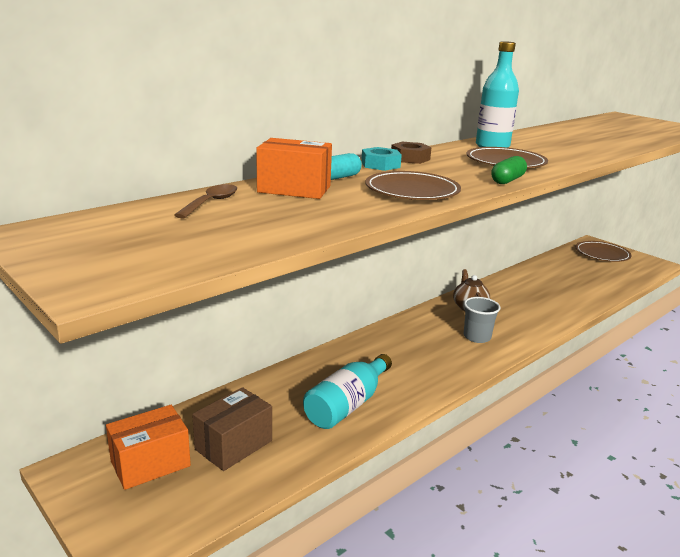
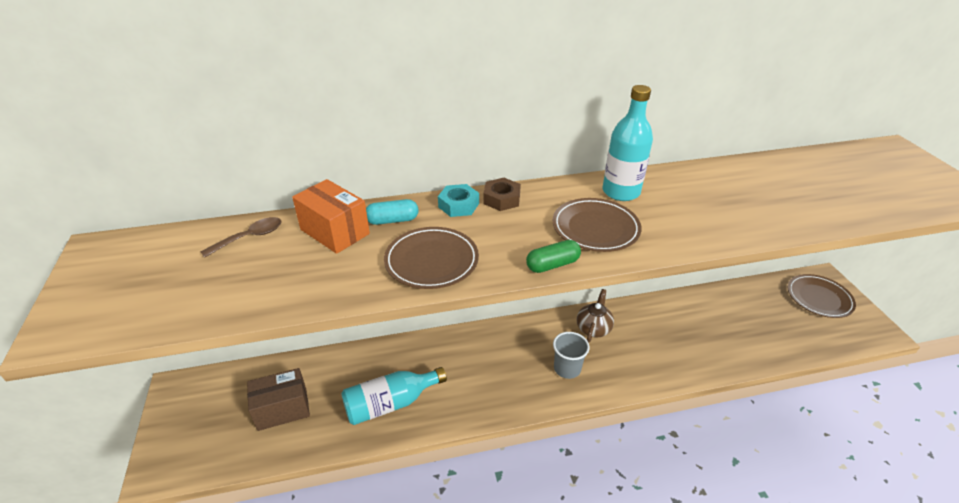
camera: 30 degrees right, 15 degrees up
(150, 463) = (222, 402): orange box -> none

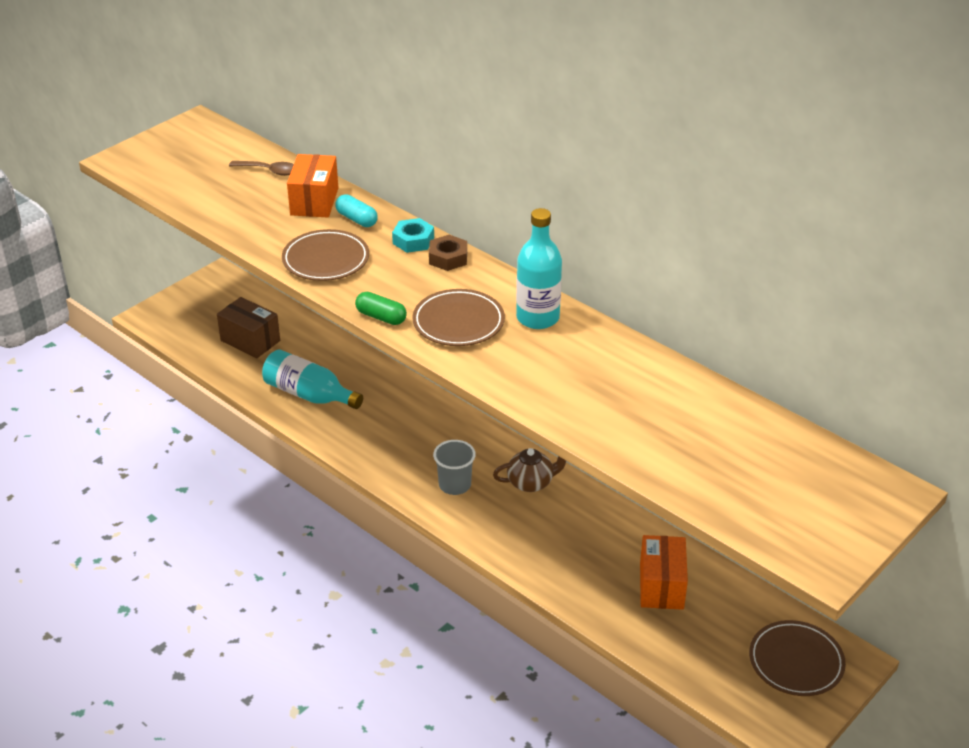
camera: 55 degrees right, 0 degrees up
(729, 319) = (661, 586): none -> orange box

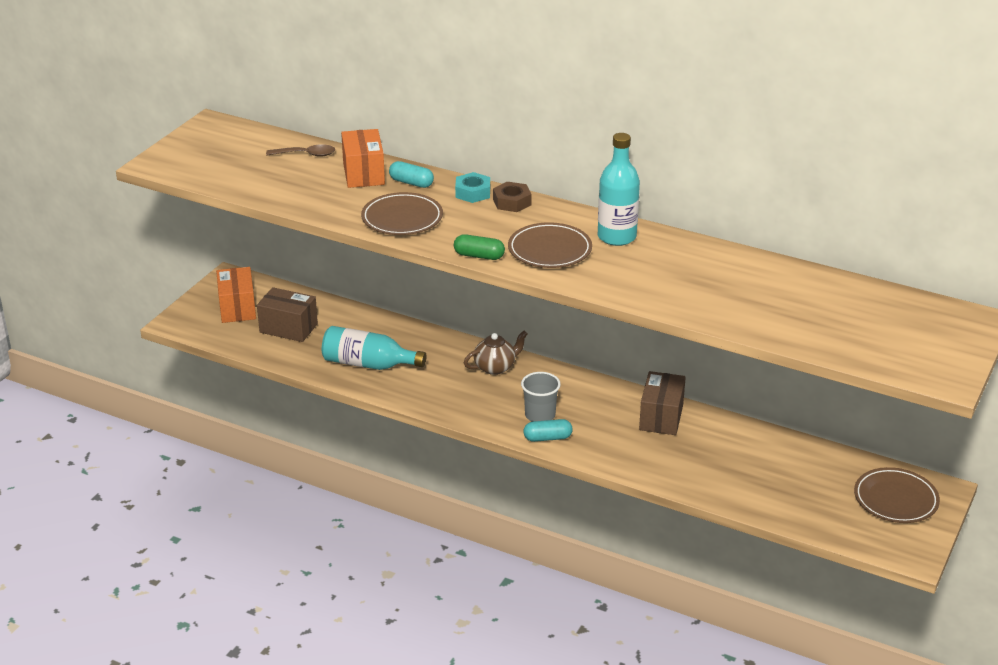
camera: 15 degrees left, 5 degrees down
(451, 513) = (547, 438): none -> turquoise capsule
(531, 482) = (607, 402): brown teapot -> brown teapot (495, 367)
(580, 511) = (661, 417): none -> brown box
(661, 586) = (758, 463): orange box -> orange box (237, 308)

